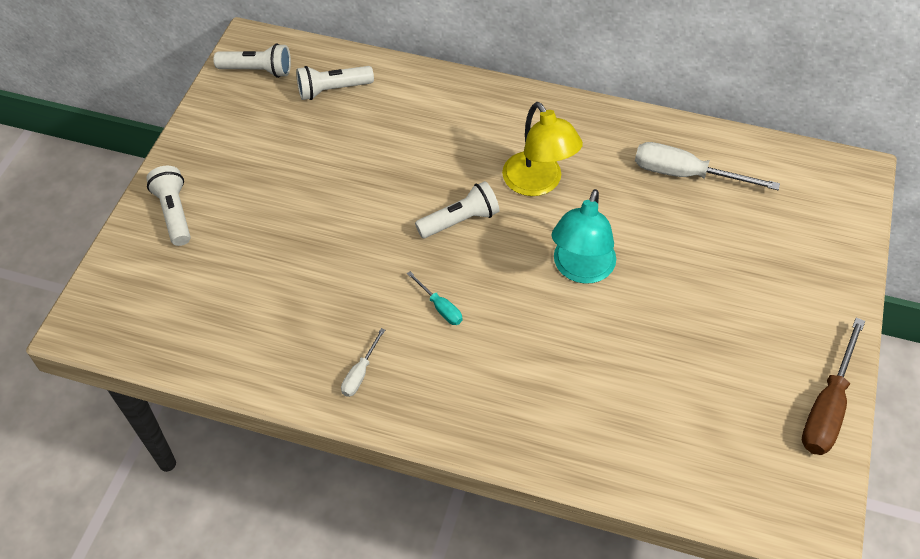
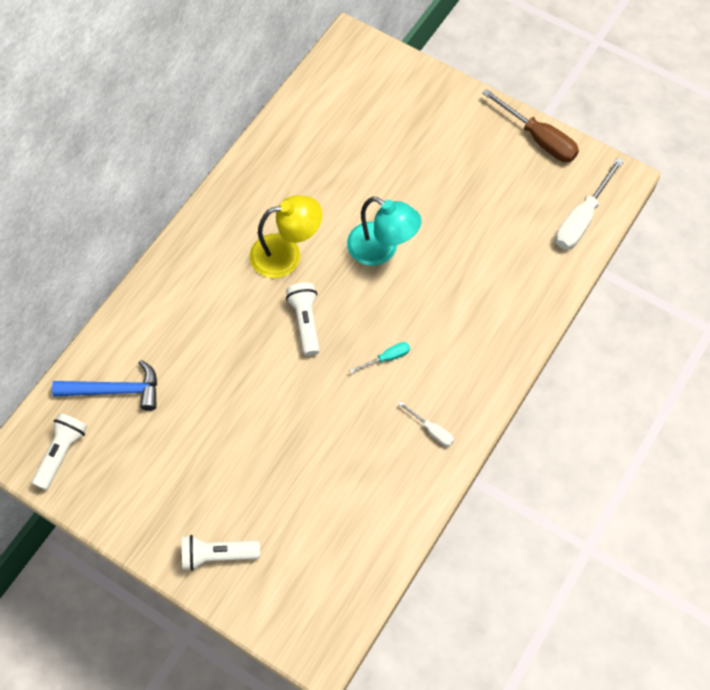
camera: 75 degrees left, 10 degrees up
(332, 90) = (115, 390): white flashlight -> blue hammer
(685, 174) = (314, 149): white screwdriver -> white screwdriver (581, 219)

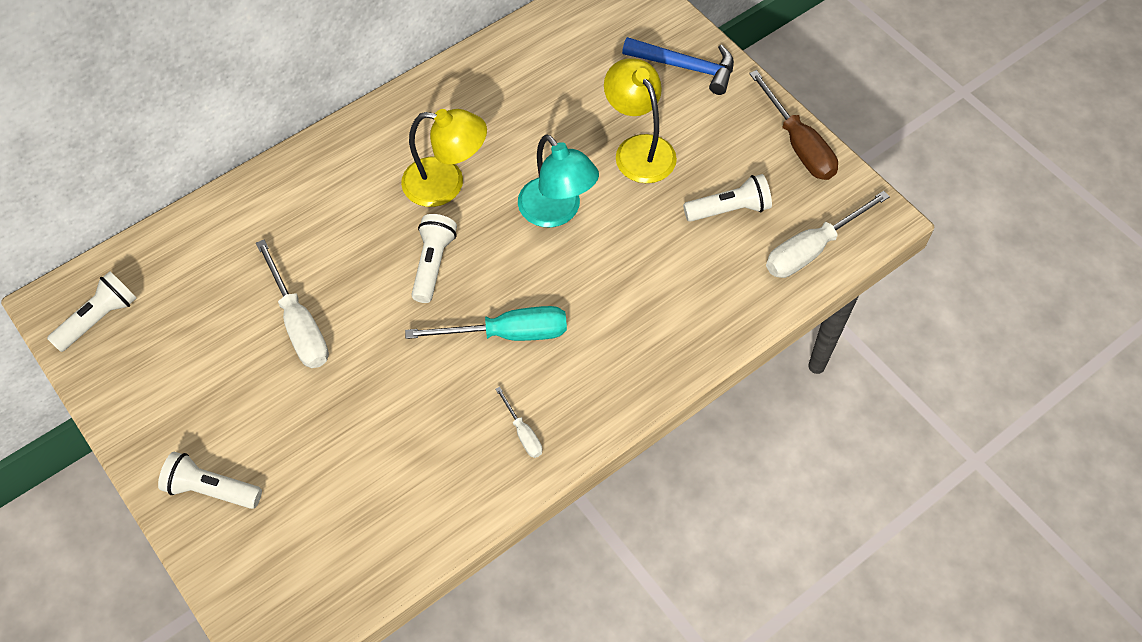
camera: 20 degrees right, 5 degrees down
(115, 390) = (189, 271): blue hammer -> blue hammer (686, 67)
(224, 404) = (299, 324): none -> white screwdriver
(387, 358) = (508, 333): turquoise screwdriver -> turquoise screwdriver, size x1.96
(422, 179) = (639, 149): none -> yellow lamp
(509, 207) = (729, 209): none -> white flashlight

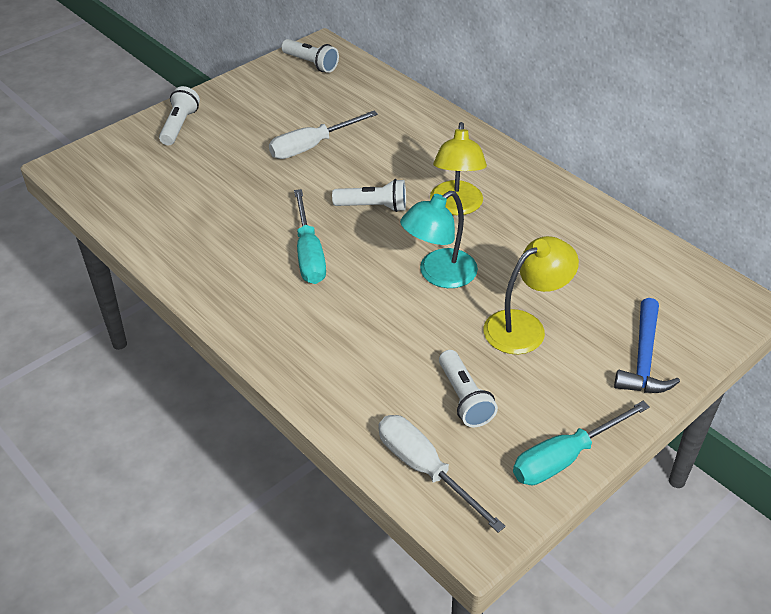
camera: 85 degrees right, 15 degrees down
(523, 433) = (215, 269): white screwdriver -> none
(798, 144) = (565, 458): brown screwdriver -> turquoise screwdriver

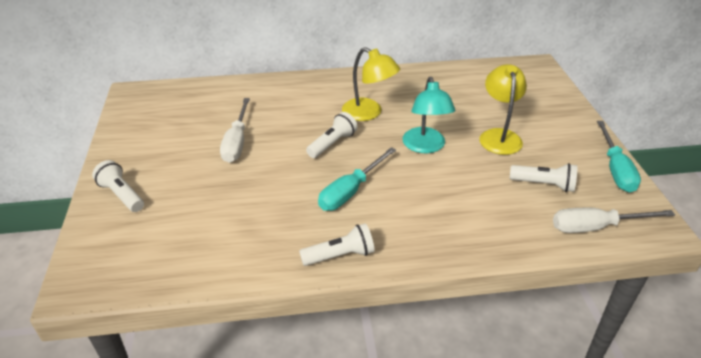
camera: 55 degrees left, 5 degrees down
(309, 254) = (350, 191): turquoise screwdriver -> turquoise screwdriver turned 105 degrees clockwise
(311, 64) = (144, 104): white flashlight -> white flashlight (340, 255)
(644, 359) = (555, 110): blue hammer -> none

